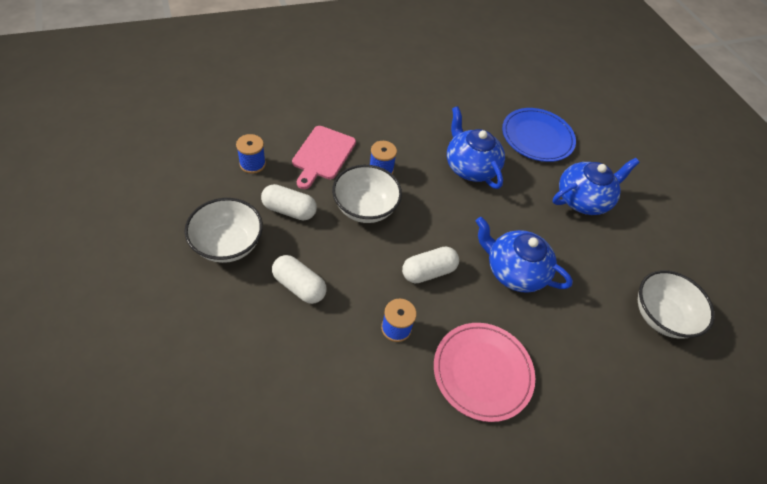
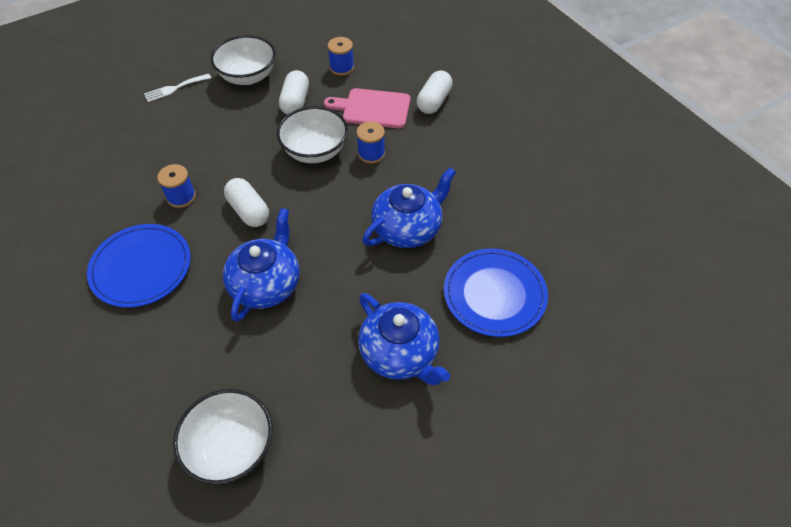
camera: 85 degrees right, 0 degrees up
(215, 320) = (175, 88): none -> white fork
(299, 286) = (214, 126): white capsule -> white capsule (434, 101)
(482, 372) = (141, 267): pink plate -> blue plate

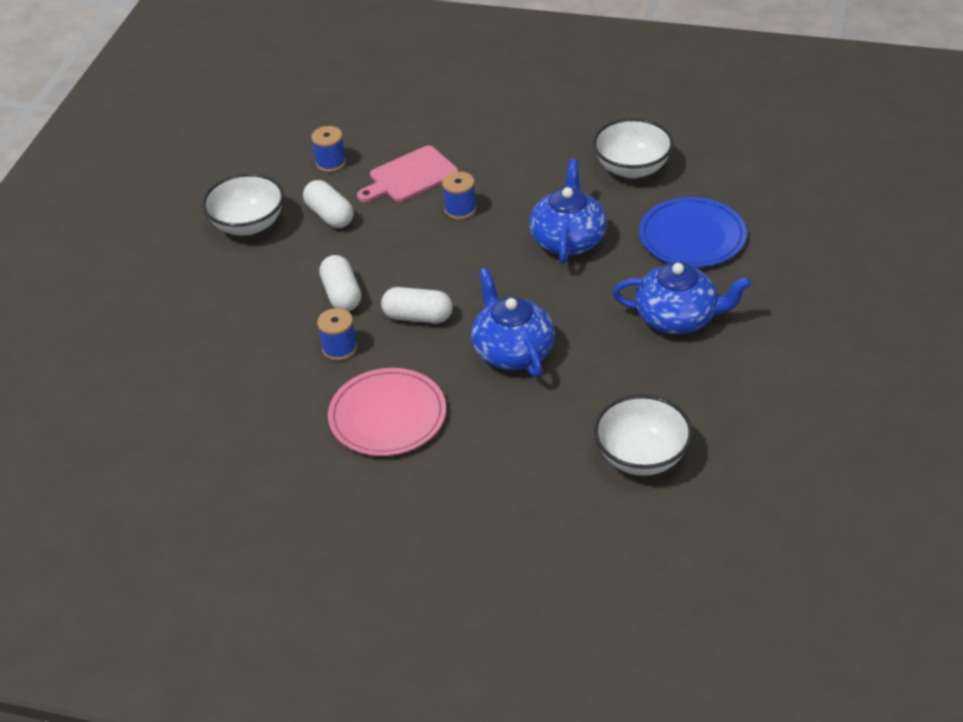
camera: 40 degrees left, 10 degrees down
(141, 267) = (387, 416): blue plate -> pink plate
(175, 88) = (188, 279): white fork -> none
(315, 151) = (408, 239): white bowl -> white bowl (632, 168)
(434, 101) = (456, 138): white capsule -> white capsule (342, 294)

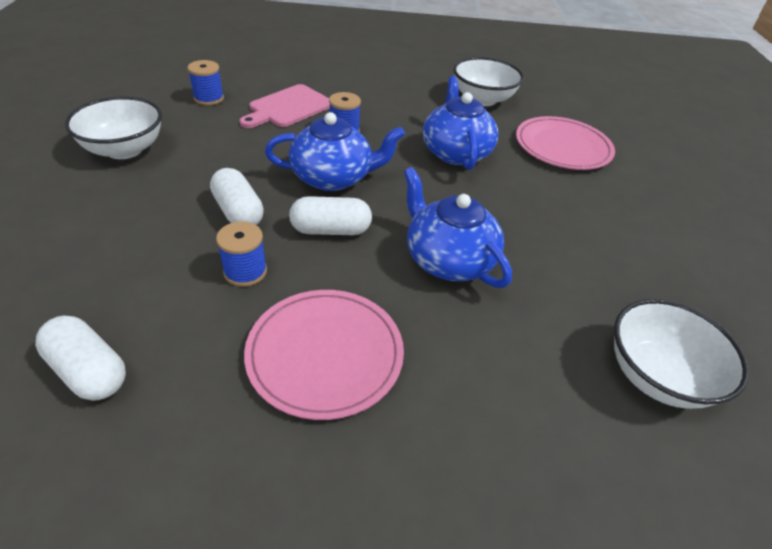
camera: 20 degrees left, 0 degrees up
(330, 215) = (214, 139): white capsule -> white capsule (89, 371)
(678, 318) = (595, 215): blue teapot -> blue teapot (333, 177)
(692, 236) = (562, 147): blue plate -> pink plate

